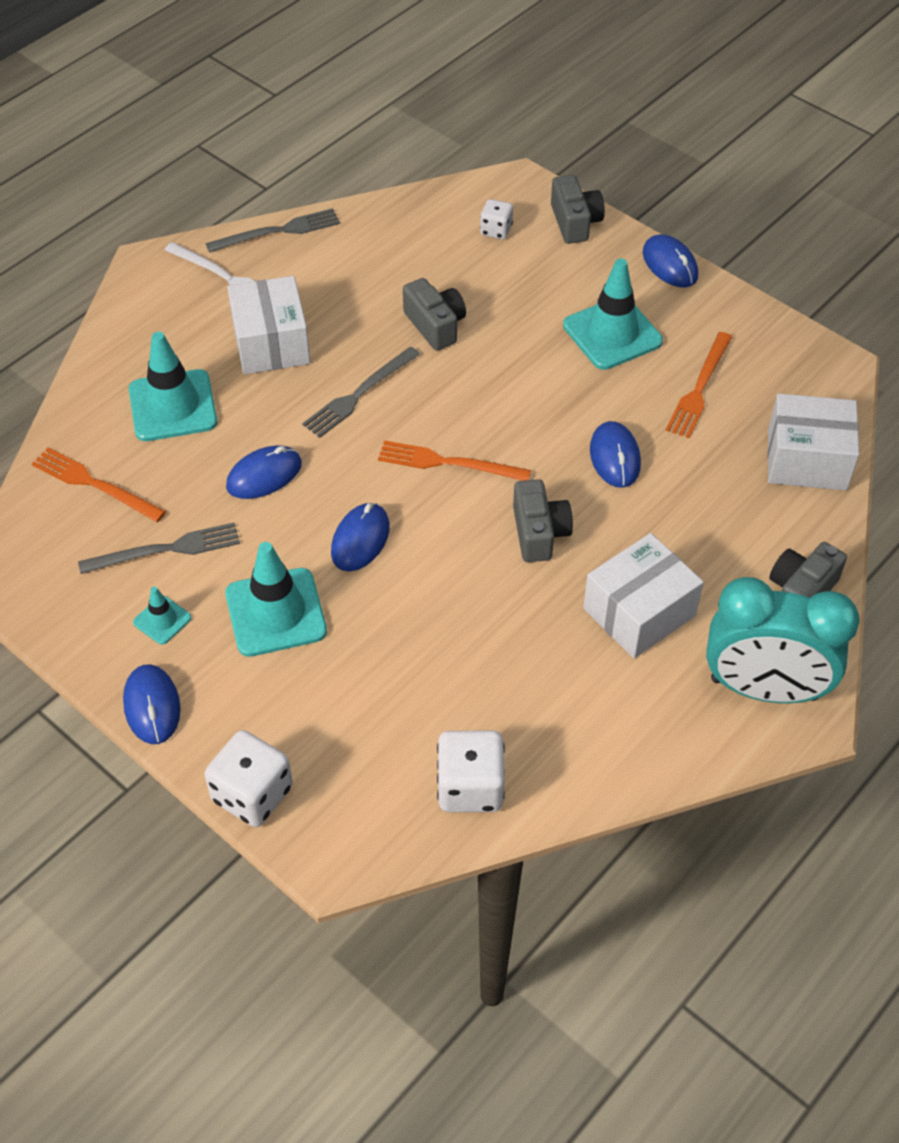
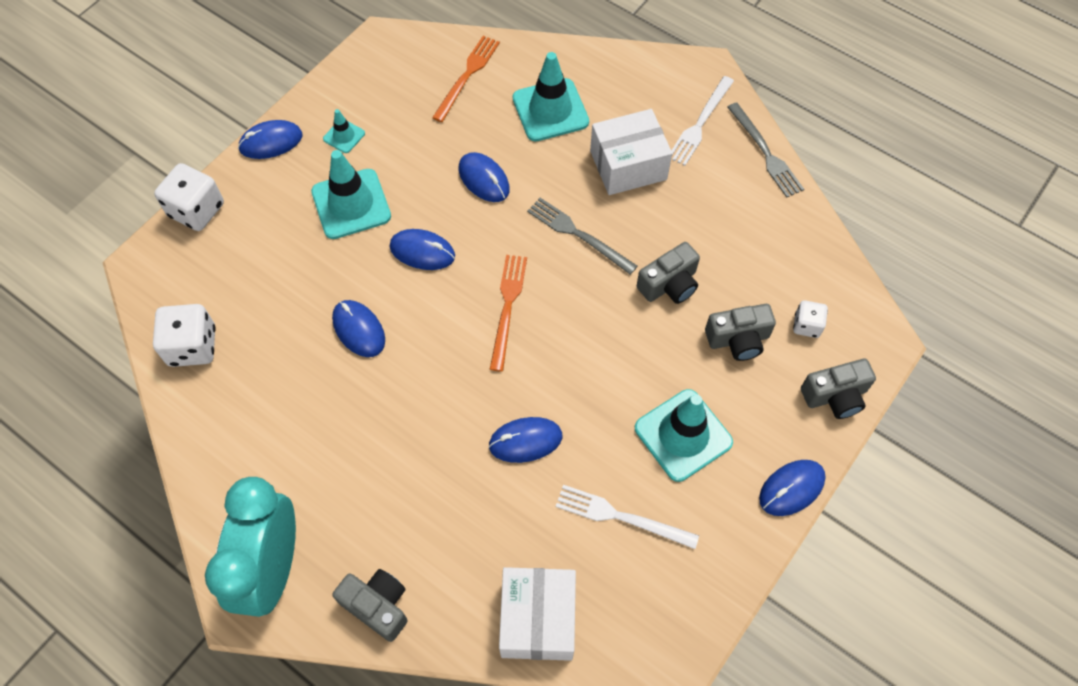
camera: 85 degrees right, 10 degrees up
(166, 549) = (408, 128): grey fork -> none
(463, 605) = (359, 330): none -> blue mouse
(539, 533) = (435, 382): grey camera -> grey camera (738, 339)
(639, 612) = (353, 464): white box -> none
(699, 388) = (621, 517): orange fork -> white fork

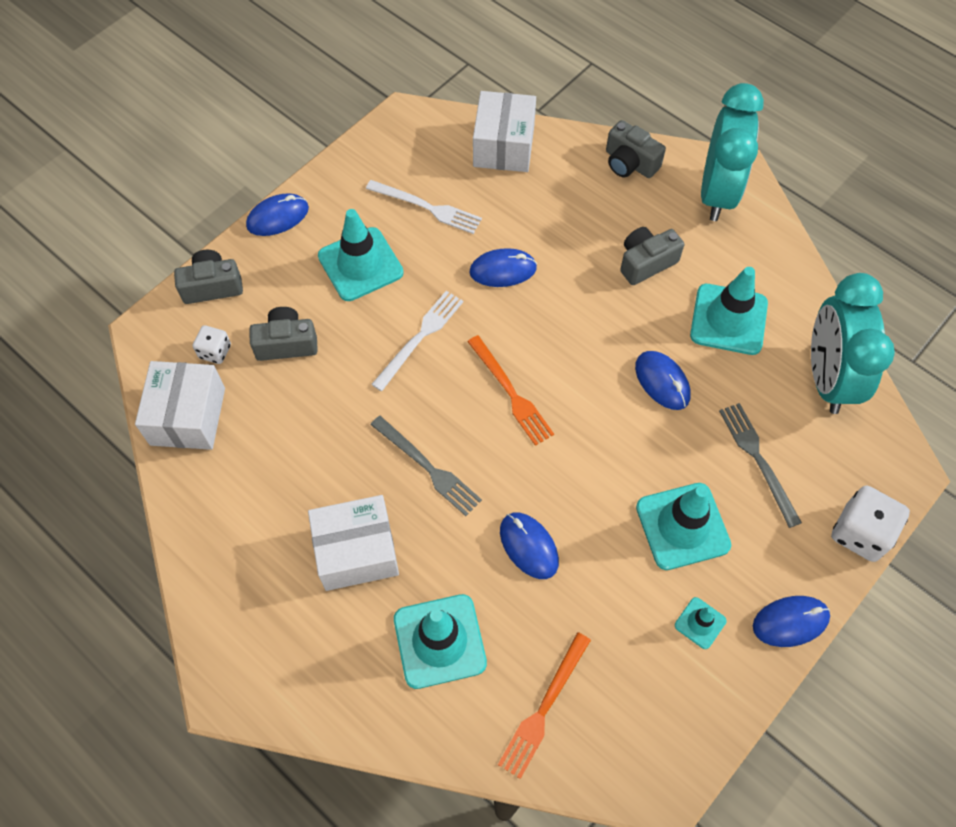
camera: 175 degrees left, 0 degrees up
(192, 346) = (827, 378): white dice -> turquoise clock
(283, 402) = (728, 319): none -> turquoise traffic cone
(422, 251) = (599, 461): blue mouse -> none
(507, 307) = (511, 393): orange fork -> orange fork turned 45 degrees counterclockwise
(669, 284) = (341, 404): grey camera -> grey camera (646, 262)
(700, 123) = (256, 604): white fork -> white fork (420, 337)
(765, 153) = (190, 555): grey fork -> grey fork (758, 459)
(810, 262) = (188, 416): none -> white box

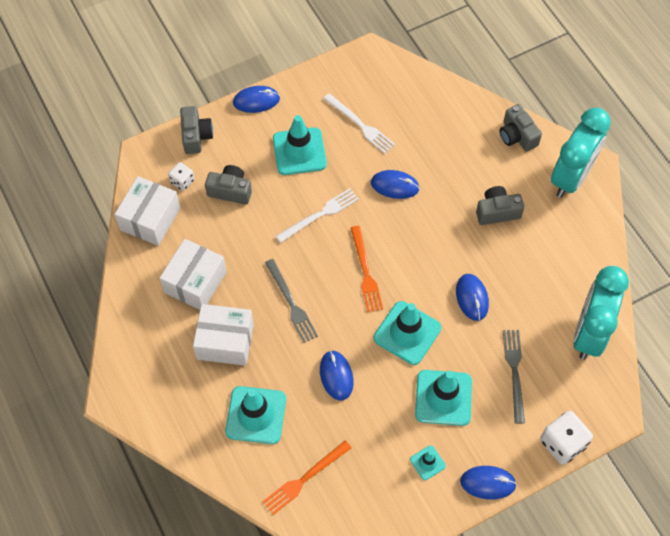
camera: 20 degrees right, 0 degrees up
(212, 286) = (196, 136): grey camera -> grey camera turned 75 degrees clockwise
(503, 146) = (432, 96): white box -> white box (195, 282)
(728, 319) = (538, 270): turquoise traffic cone -> turquoise traffic cone (407, 333)

